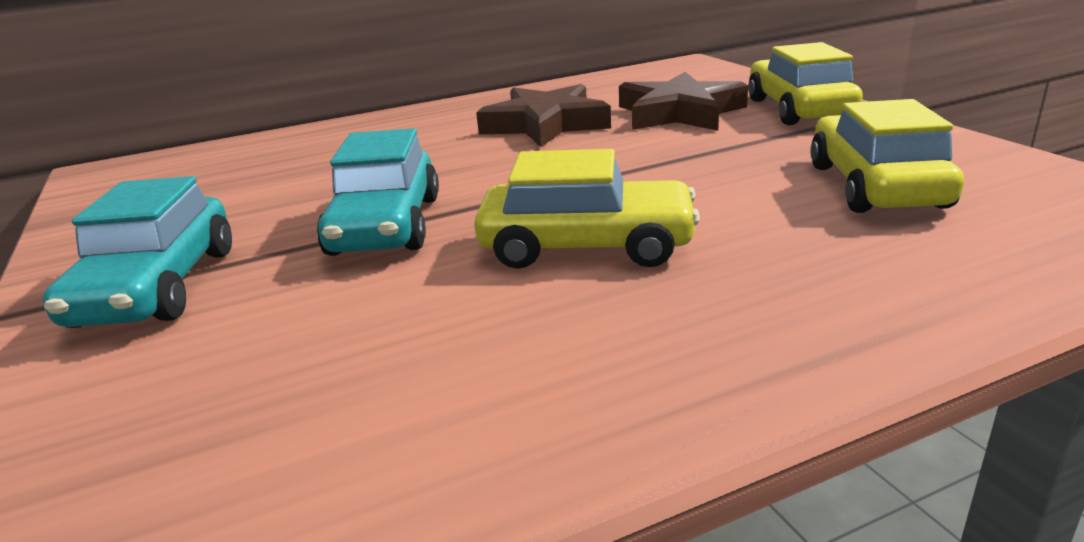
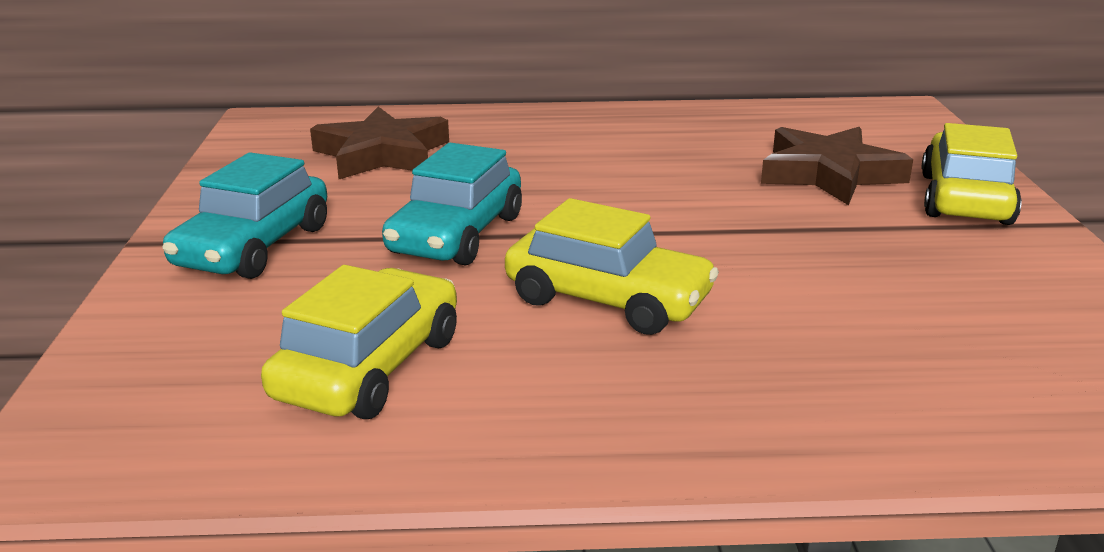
camera: 20 degrees right, 0 degrees up
(545, 124) = (679, 157): brown star -> brown star (382, 154)
(875, 186) = (943, 309): yellow car -> yellow car (369, 367)

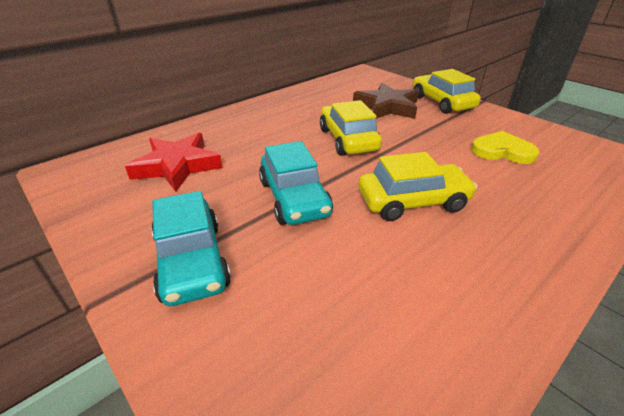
camera: 40 degrees left, 10 degrees up
(369, 367) = (382, 304): yellow car -> yellow car (348, 140)
(382, 154) = (177, 166): brown star -> red star
(921, 303) = (502, 151): none -> yellow heart

